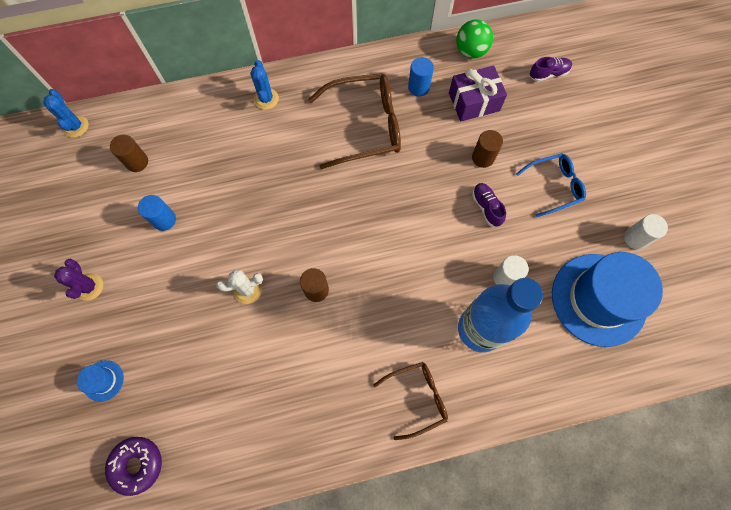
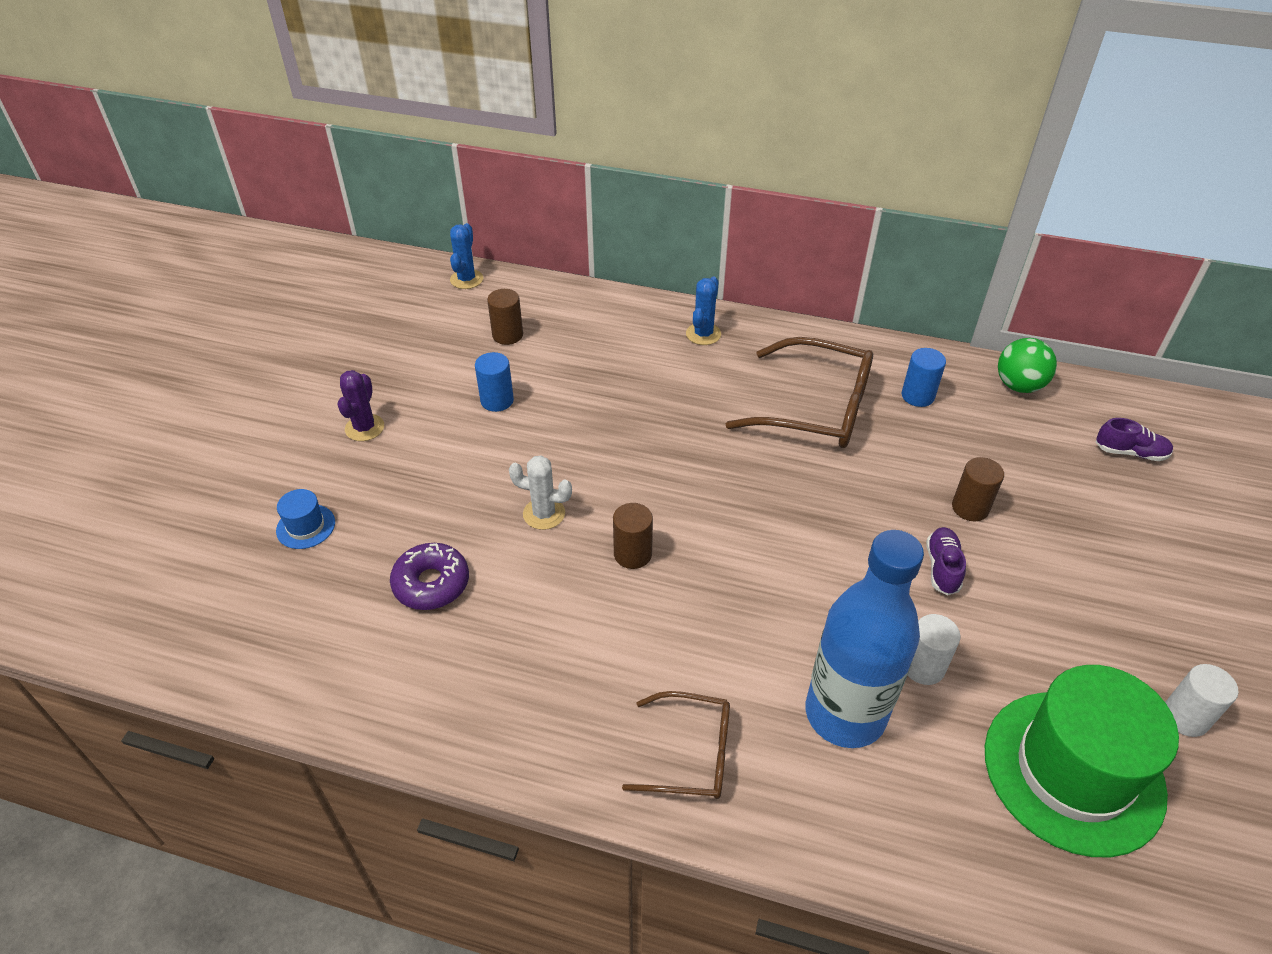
camera: 30 degrees right, 25 degrees down
(137, 464) = (272, 635): purple donut -> purple donut (431, 583)
(474, 102) = (992, 441): purple gift -> none
(553, 186) = (1068, 588): blue glasses -> none
(598, 299) = (1073, 771): blue hat -> green hat

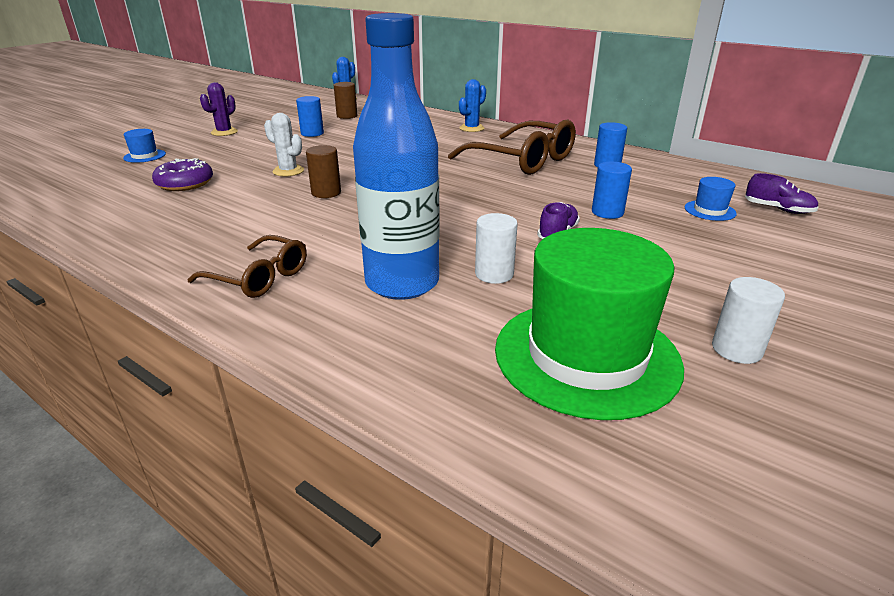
camera: 20 degrees right, 15 degrees down
(970, 508) = (607, 212): brown cylinder -> blue cylinder
(1018, 386) = (696, 171): green ball -> none
(1067, 474) = (710, 210): none -> blue hat

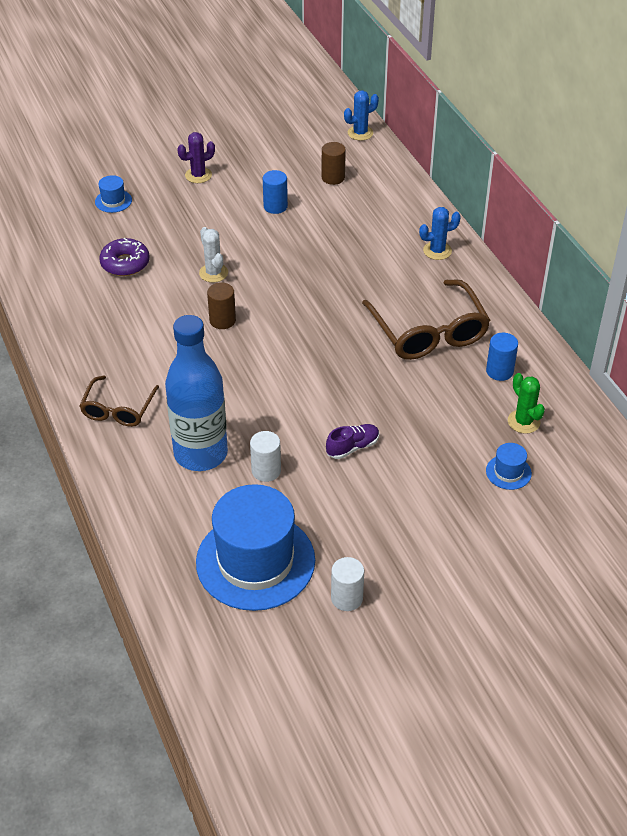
camera: 30 degrees right, 15 degrees up
(258, 277) = (118, 409): brown glasses -> brown glasses turned 45 degrees clockwise
(586, 356) = (255, 561): green hat -> blue hat
(607, 212) = (419, 439): blue cylinder -> none
(669, 183) = (523, 422): none -> green cactus
(778, 209) = (570, 495): purple shoe -> none

